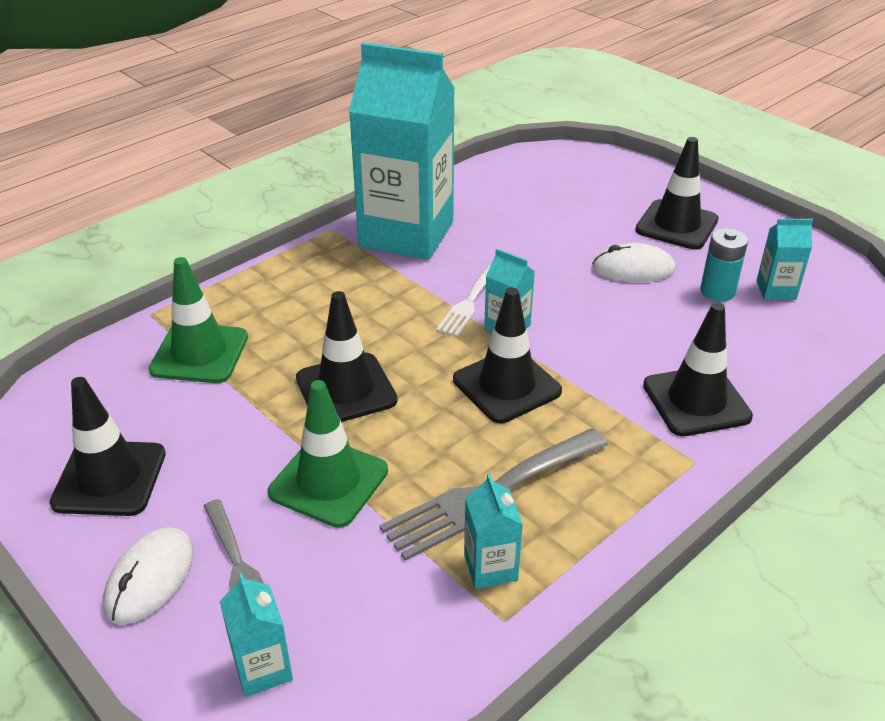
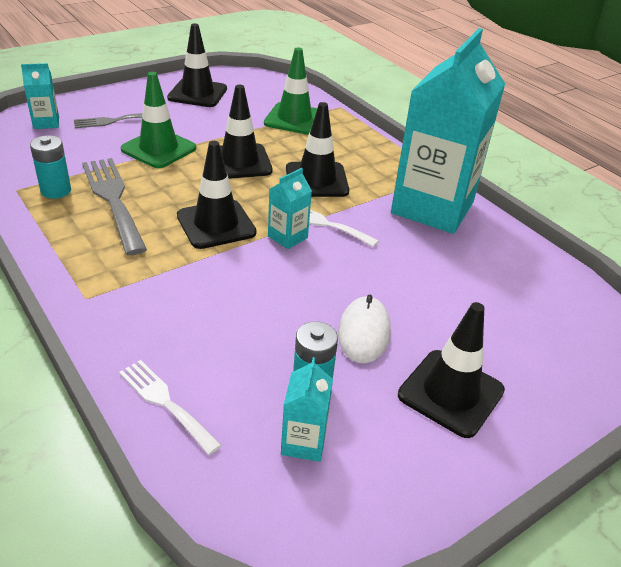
camera: 95 degrees right, 0 degrees up
(150, 578) = (122, 101): white mouse -> none
(490, 567) = (56, 191): turquoise carton -> turquoise battery
(696, 401) = (152, 319): black traffic cone -> black traffic cone (316, 180)
(792, 369) = (165, 402): none -> white fork

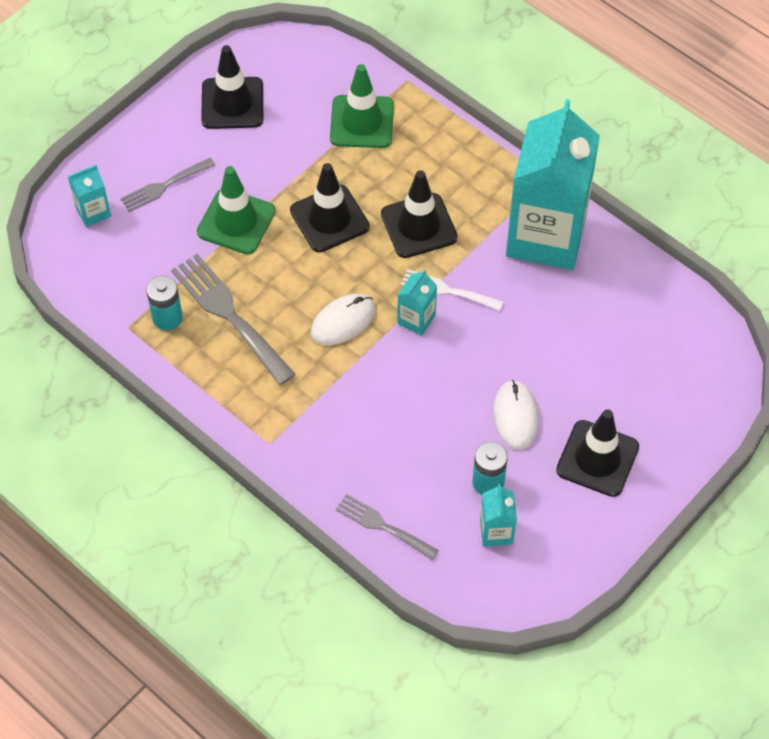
camera: 10 degrees left, 20 degrees up
(165, 402) = (382, 526): white fork -> grey fork
(216, 224) = (343, 321): black traffic cone -> white mouse

